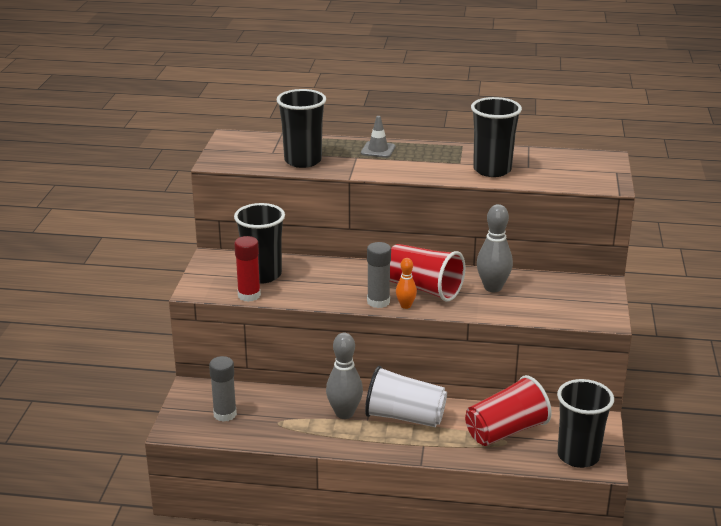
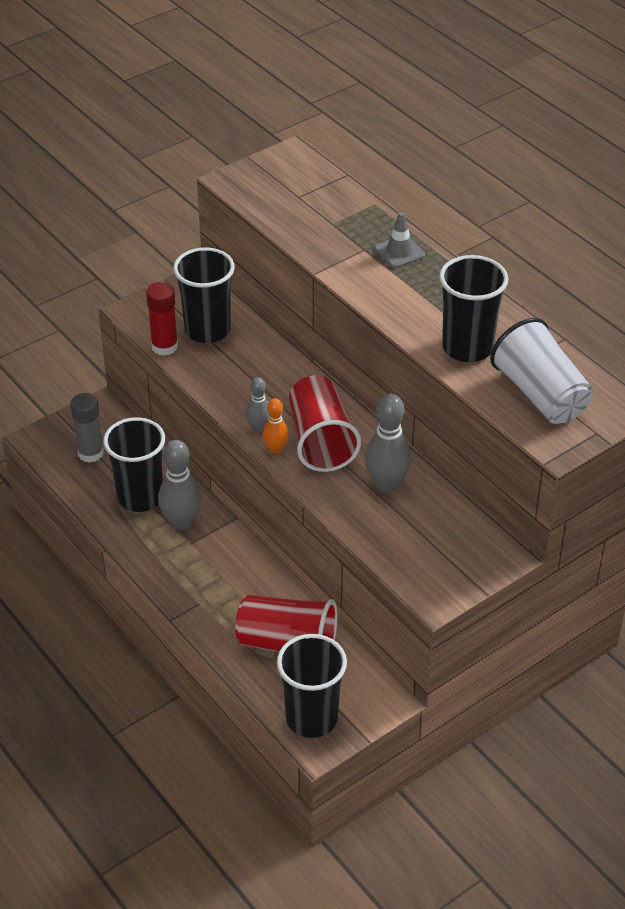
camera: 45 degrees right, 15 degrees up
(303, 161) = (307, 224): black cup -> black cup (140, 497)
(378, 302) = (259, 428): grey glue stick -> grey bowling pin
(404, 417) = (224, 563): white cup -> white cup (540, 395)

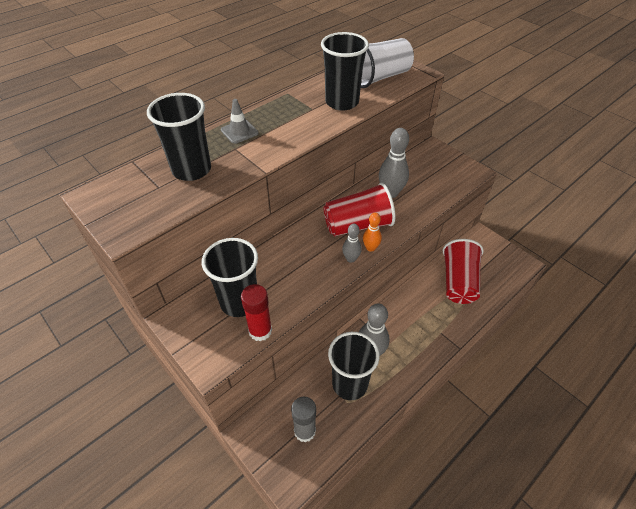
camera: 95 degrees left, 5 degrees up
(311, 718) = (507, 267): black cup -> black cup (191, 170)

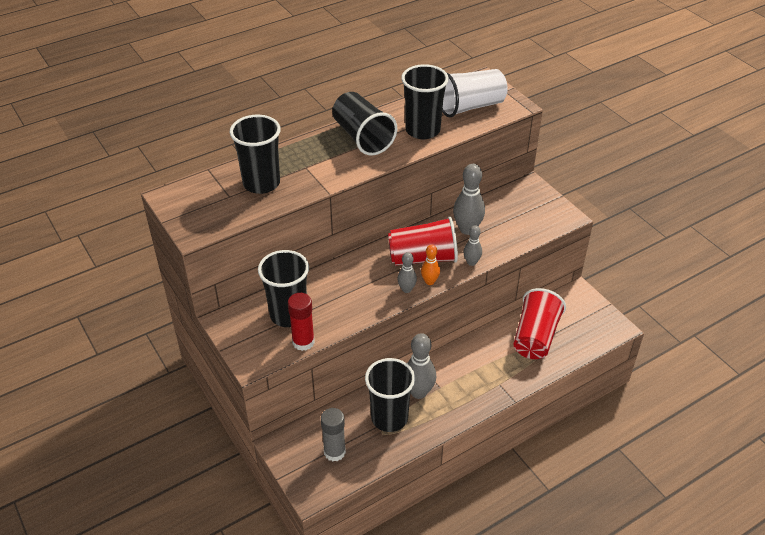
camera: 10 degrees right, 5 degrees down
(239, 131) = (313, 151): grey traffic cone -> none
(286, 114) = (363, 137): none -> black cup
(404, 224) = (471, 262): none -> grey bowling pin

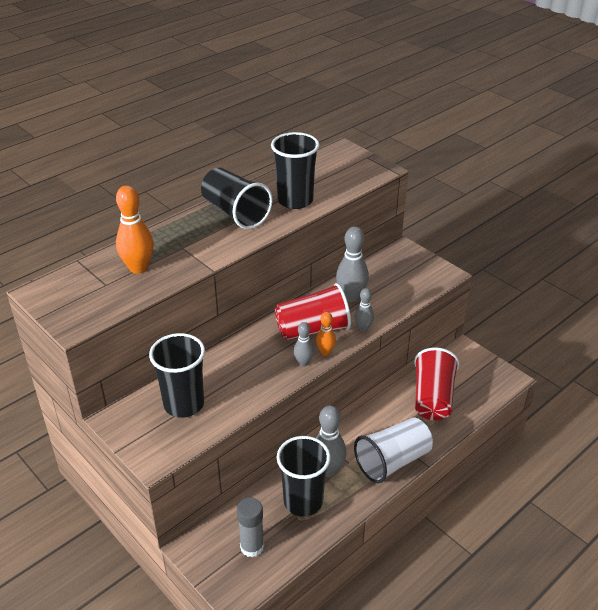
camera: 10 degrees left, 5 degrees down
(261, 183) = (138, 268): black cup -> orange bowling pin
(303, 342) = (205, 430): red glue stick -> none
(470, 107) = (337, 174): white cup -> white cup (392, 461)

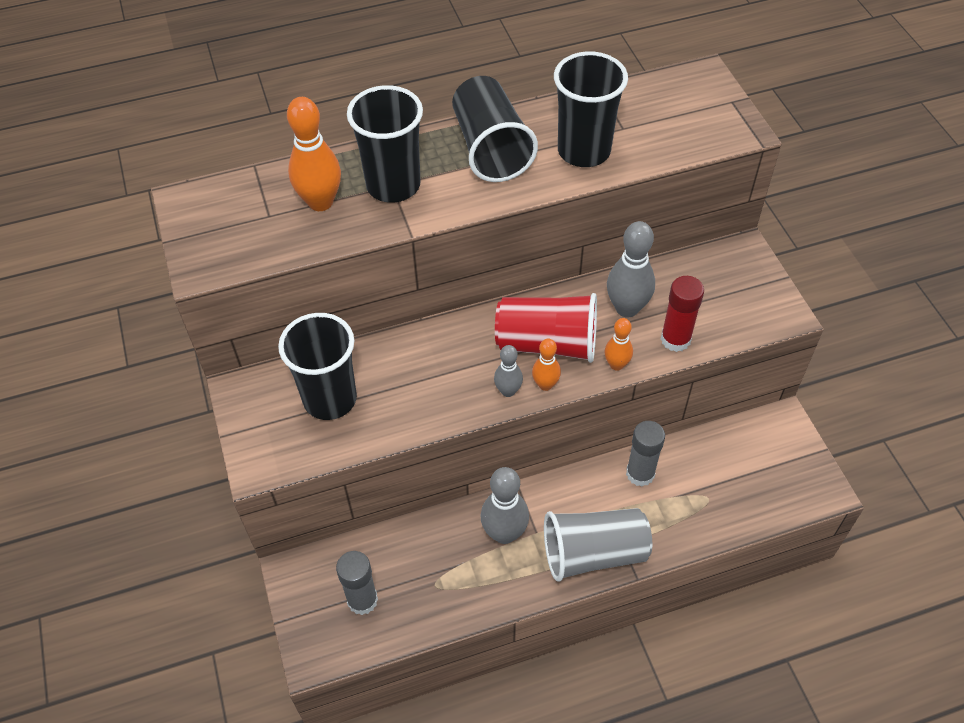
camera: 25 degrees right, 15 degrees up
(303, 501) = (452, 564): black cup -> black cup (393, 185)
(363, 328) = (616, 365): grey bowling pin -> orange bowling pin
(391, 304) = (675, 339): none -> red glue stick
(392, 461) = (593, 553): white cup -> grey cup
(395, 406) = (640, 473): none -> grey glue stick
(432, 398) = (697, 481): red cup -> none

